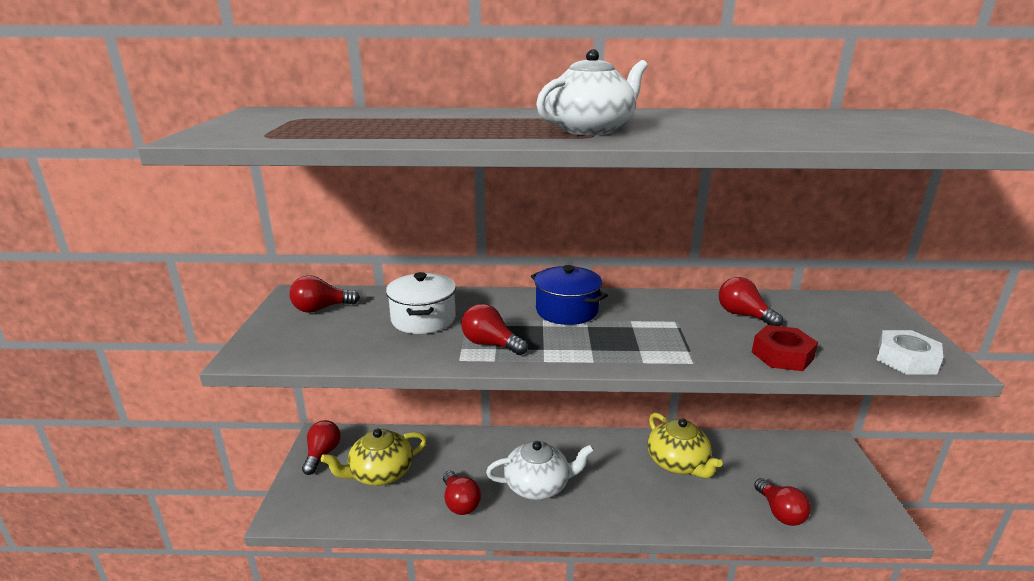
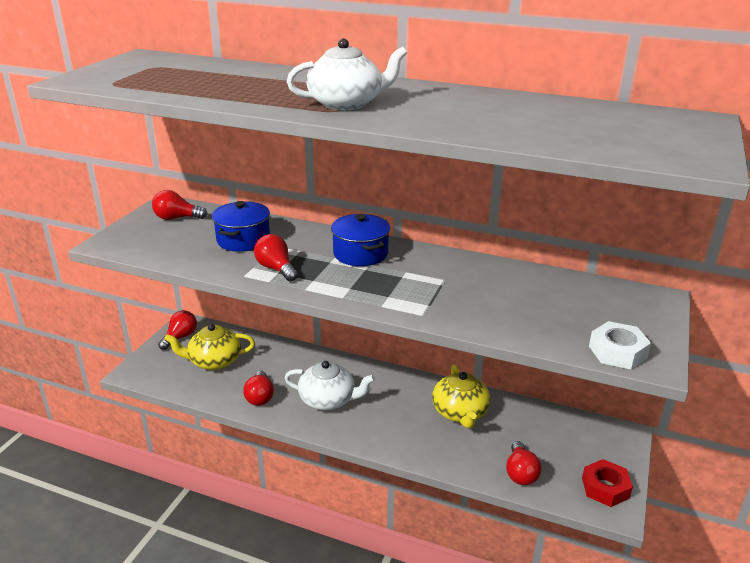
camera: 20 degrees right, 5 degrees up
(423, 319) = (243, 240): white pot -> blue pot
(743, 315) = (511, 286): red light bulb -> none
(782, 355) = (506, 325): red nut -> red nut (605, 488)

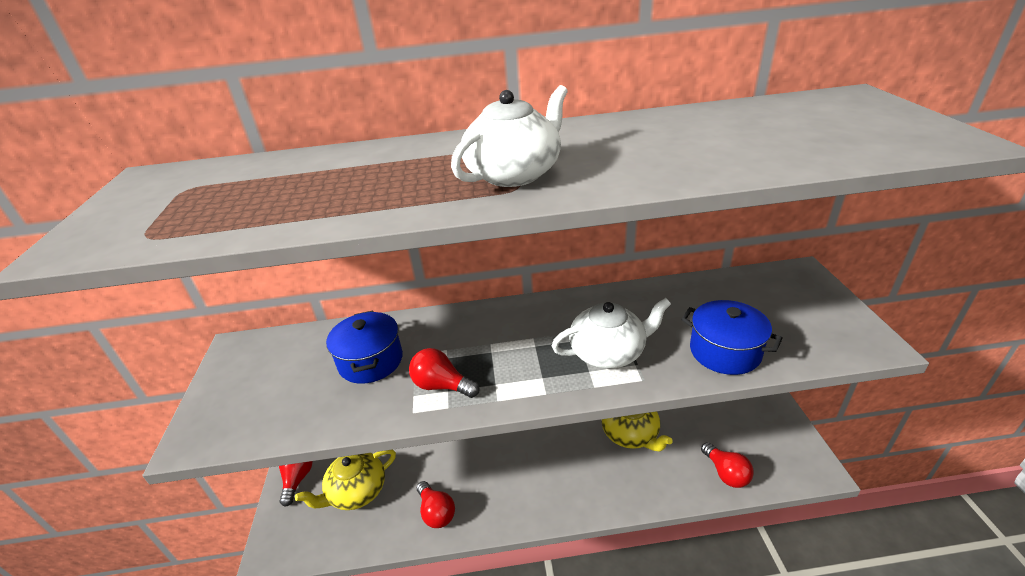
camera: 25 degrees left, 5 degrees up
(177, 218) = (264, 362): red light bulb -> none
(328, 400) = (506, 480): white teapot -> white teapot (608, 352)
(360, 254) = (512, 328): blue pot -> blue pot (725, 351)
(605, 488) = (795, 452): red nut -> none
(617, 352) = (838, 345): white nut -> none

